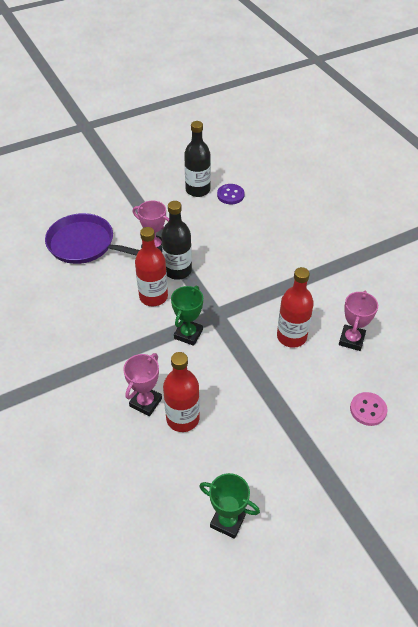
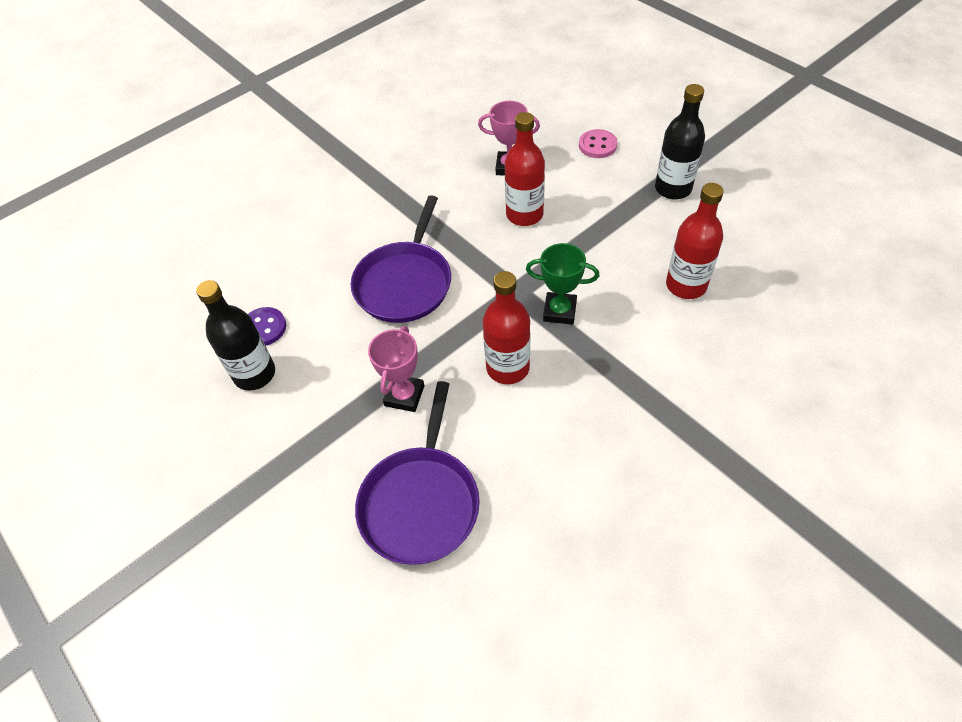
camera: 100 degrees left, 5 degrees up
(145, 402) = (683, 326): pink trophy -> none
(178, 271) = (447, 353): black bottle -> black bottle (673, 188)
(227, 521) = (780, 222): green trophy -> none
(244, 259) = (405, 283): none -> purple pan

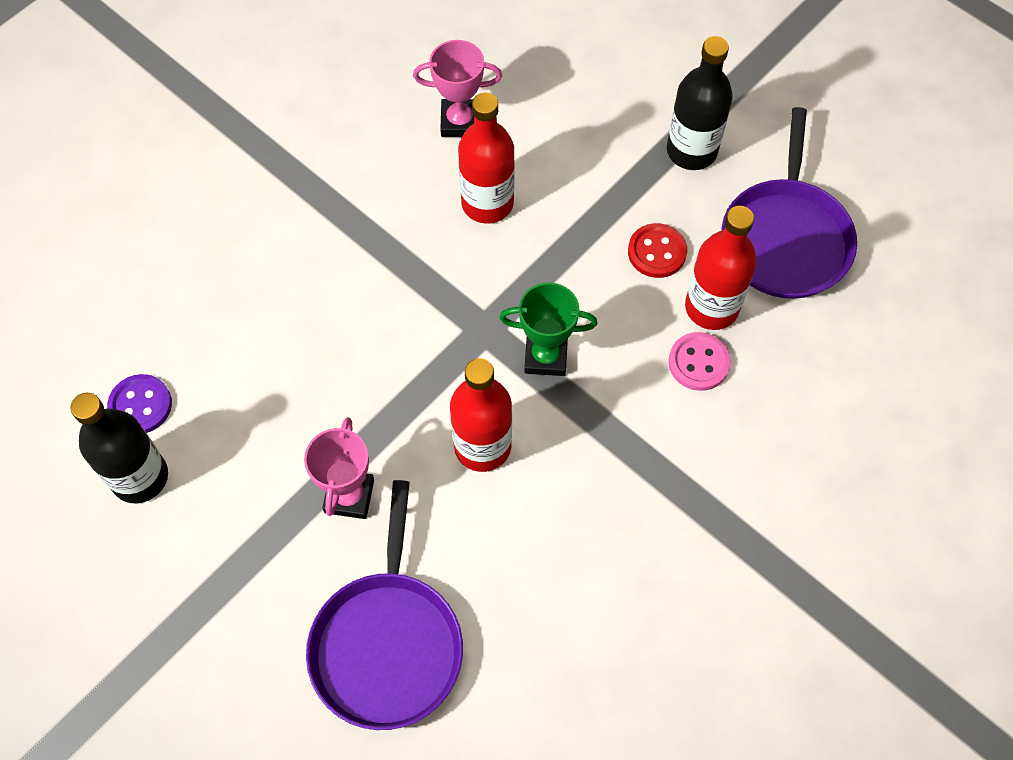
camera: 10 degrees left, 10 degrees up
(405, 283) = (330, 323): purple pan -> purple pan (785, 238)
(597, 145) = (584, 79): pink button -> pink button (698, 362)
(645, 249) = (657, 252): none -> red button

